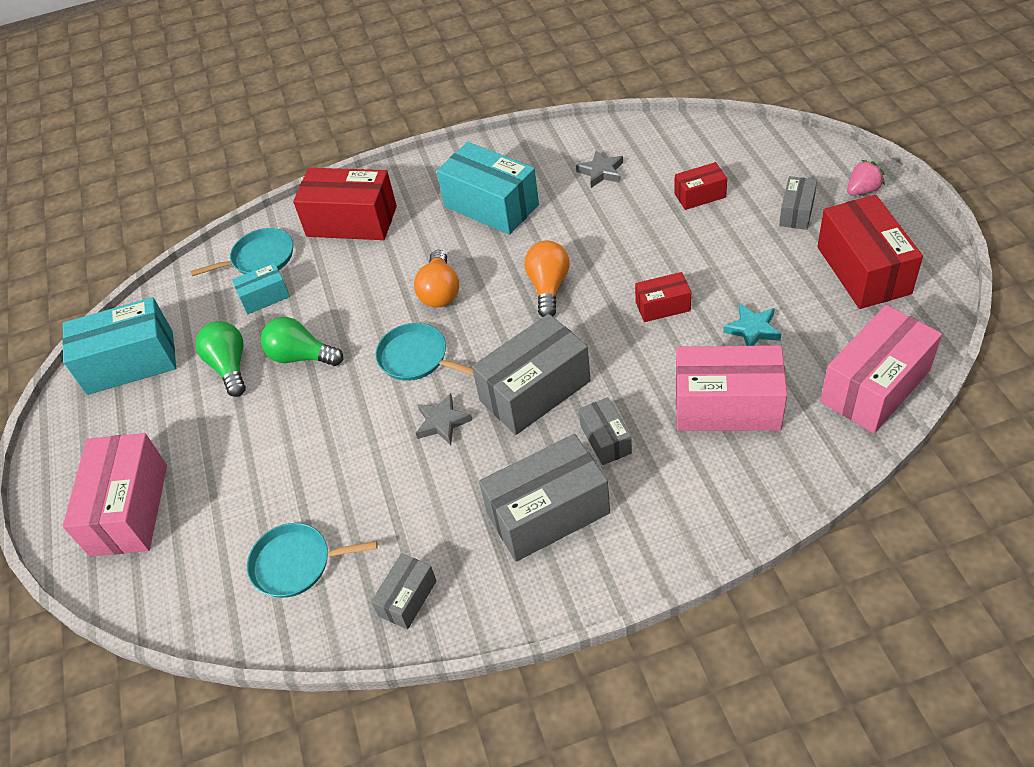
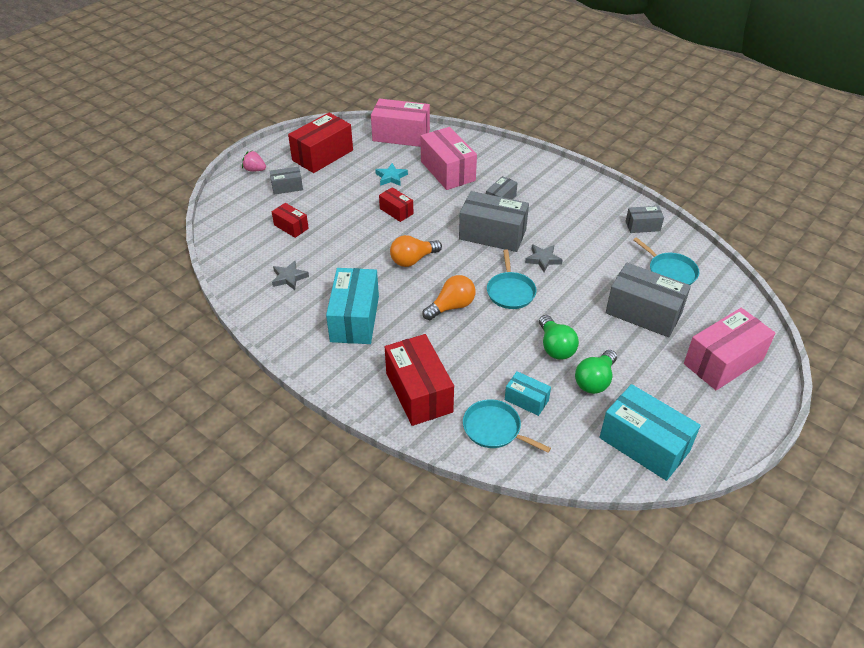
camera: 130 degrees left, 5 degrees down
(548, 513) = (557, 202): grey box -> grey box (643, 313)

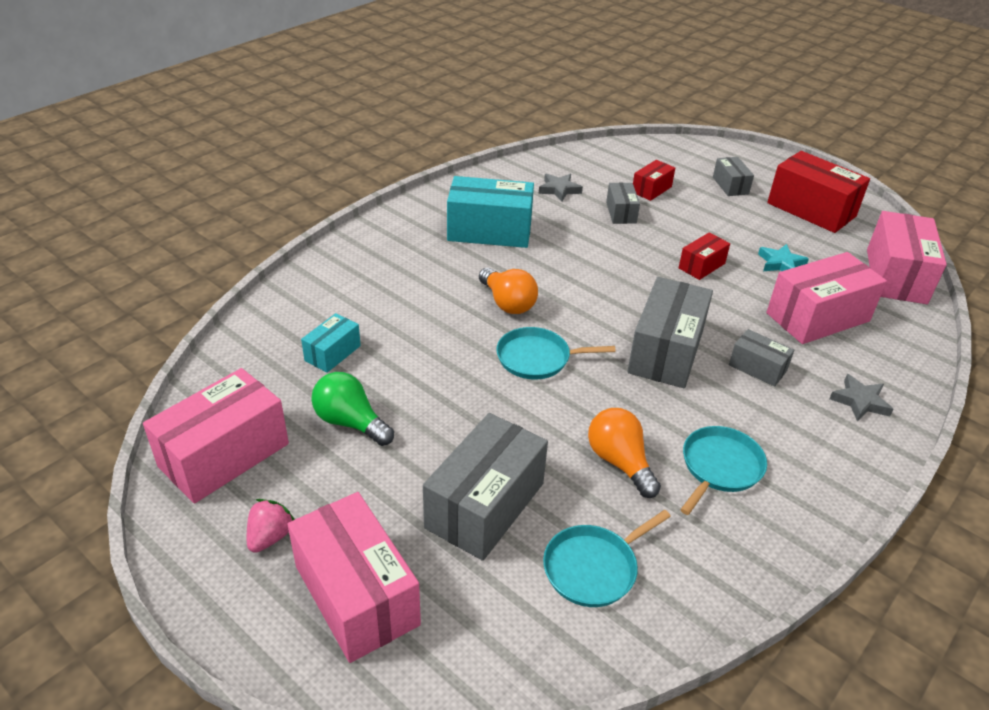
camera: 90 degrees right, 5 degrees down
(255, 170) = (758, 164): pink strawberry -> pink strawberry (270, 537)
(413, 260) = (599, 276): orange light bulb -> orange light bulb (620, 462)
(419, 392) = (366, 271): red box -> none
(494, 429) = (295, 323): turquoise pan -> turquoise pan (719, 467)
(543, 259) = (612, 400): grey star -> grey star (860, 401)
(555, 347) = (421, 390): green light bulb -> none
(642, 226) = (727, 551): grey box -> grey box (621, 212)
(644, 444) = (224, 455): turquoise box -> pink box

